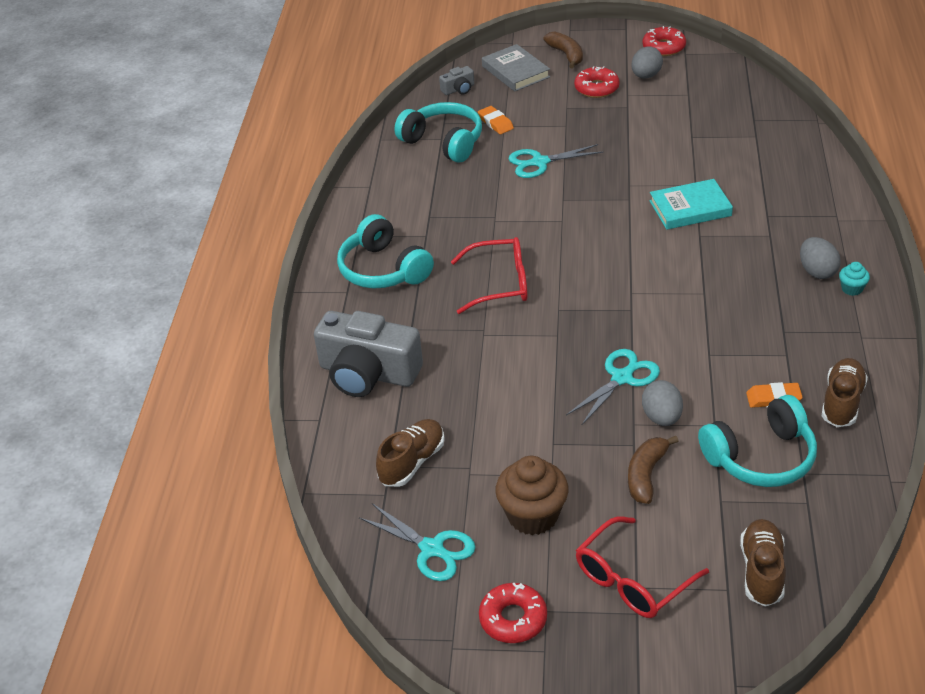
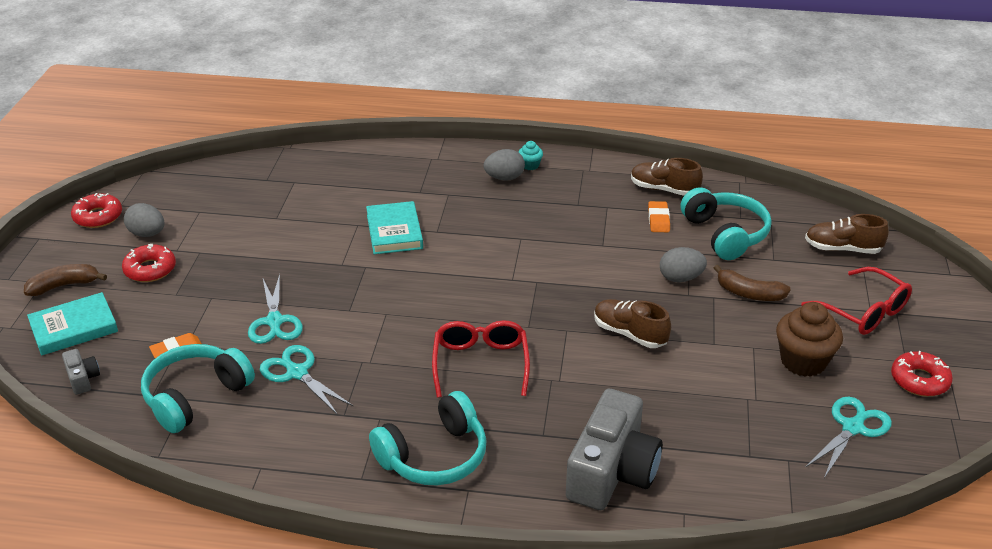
camera: 90 degrees left, 5 degrees down
(412, 462) = (744, 438): brown shoe -> brown shoe (629, 334)
(515, 72) = (74, 328): grey book -> turquoise book
(622, 377) = (629, 295): turquoise scissors -> turquoise scissors (297, 373)

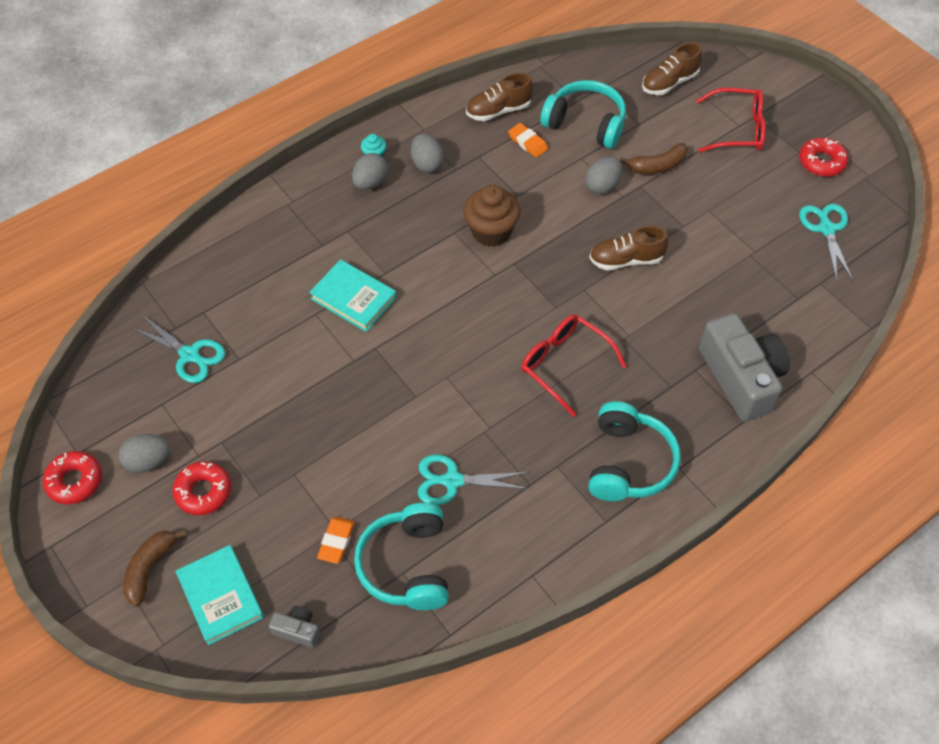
camera: 45 degrees left, 20 degrees up
(74, 328) = (220, 596): turquoise book -> turquoise book turned 45 degrees counterclockwise
(274, 322) = (375, 453): turquoise scissors -> turquoise scissors (190, 355)
(561, 190) = (427, 164): none -> grey egg
(803, 361) = (748, 199): brown cupcake -> brown cupcake (491, 231)

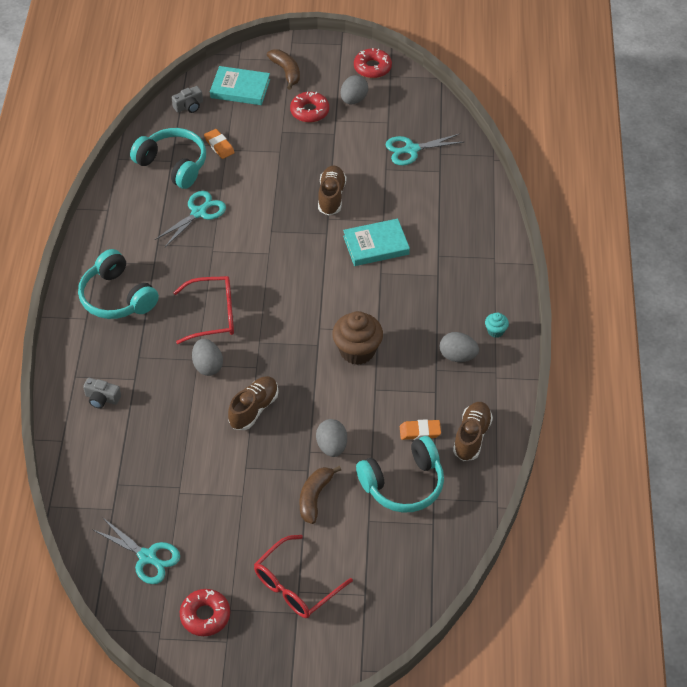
camera: 130 degrees right, 5 degrees down
(370, 183) = (470, 313): grey egg -> grey egg (208, 366)
(669, 83) = (391, 580): brown shoe -> brown shoe (331, 197)
(741, 377) = (102, 398): grey camera -> grey camera, size x0.43

